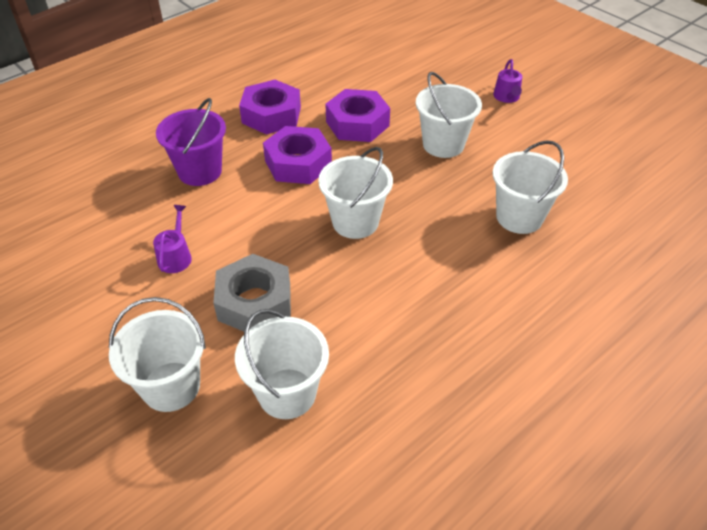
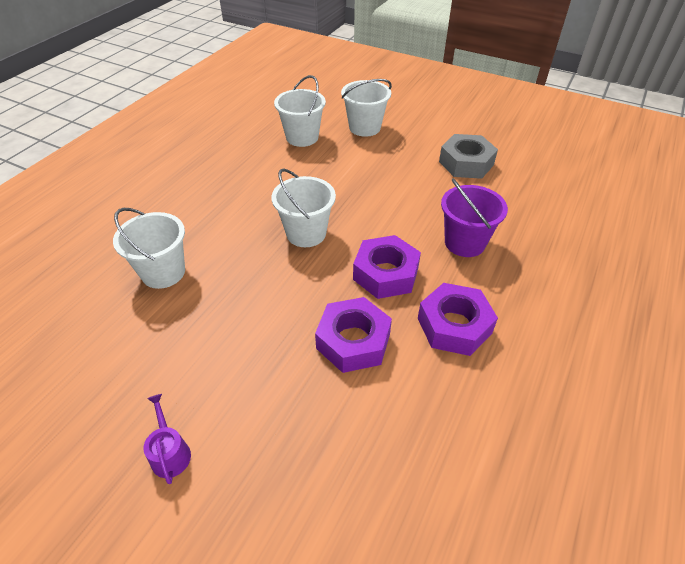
camera: 160 degrees right, 0 degrees up
(175, 256) = (420, 180): purple watering can -> none
(254, 302) = (348, 169): grey nut -> grey nut (466, 163)
(443, 144) = (247, 338): white bucket -> none

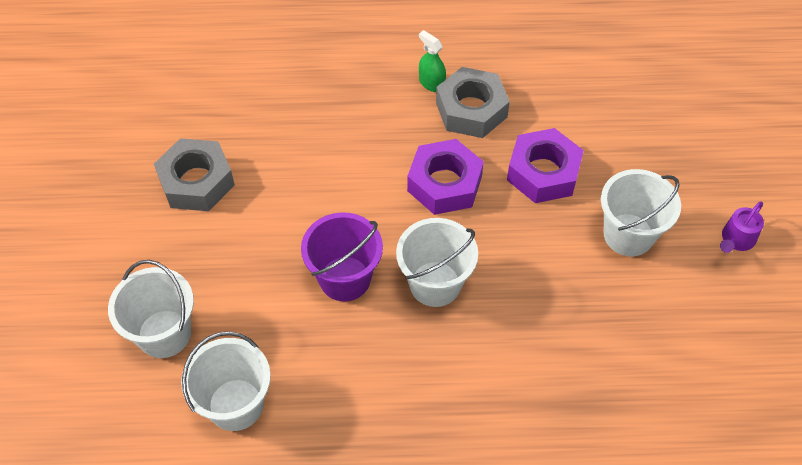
camera: 120 degrees left, 10 degrees up
(163, 272) = (591, 388): white bucket -> white bucket (628, 235)
(454, 325) = (471, 110): purple nut -> grey nut
(464, 243) = (353, 136): purple bucket -> purple bucket (345, 278)
(501, 312) = (431, 83): none -> green spray bottle

